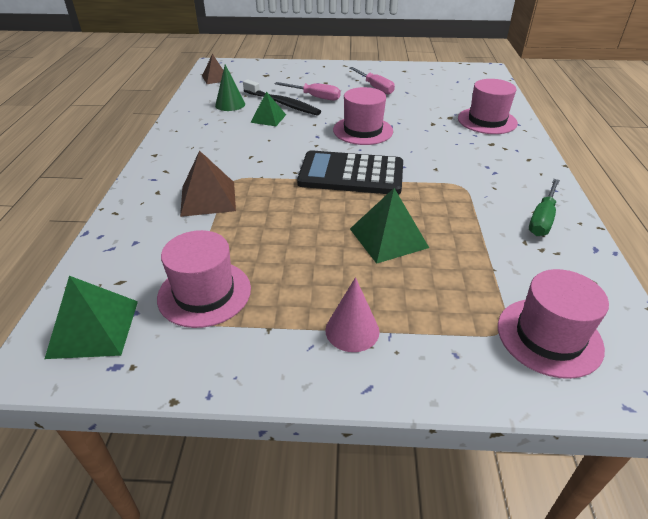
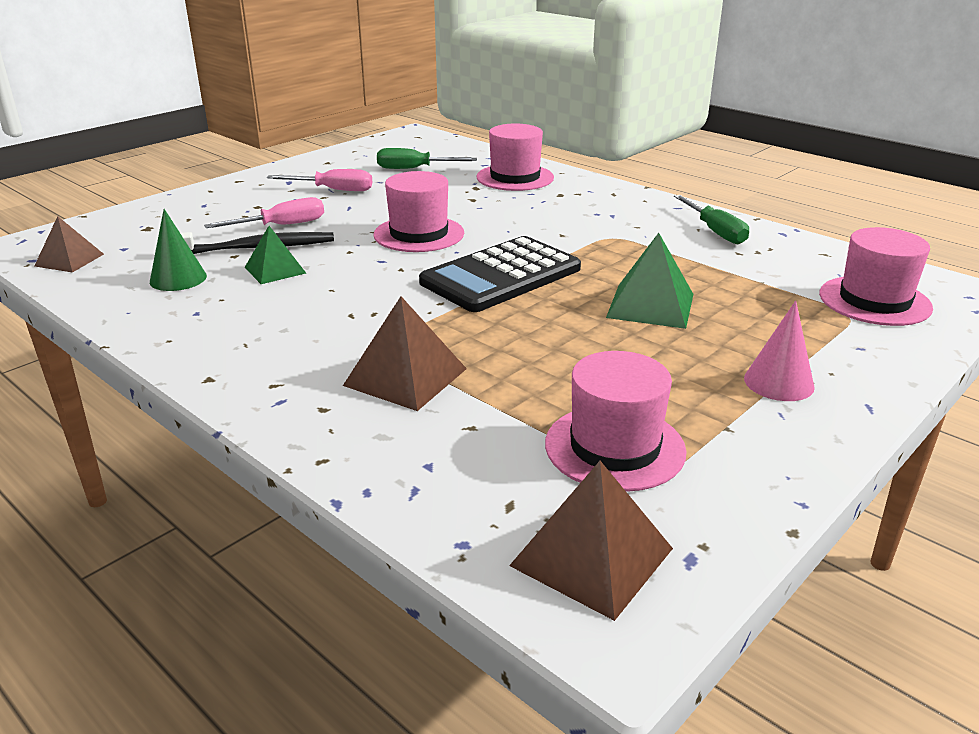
camera: 50 degrees left, 10 degrees down
(93, 328) = (591, 557): green pyramid -> brown pyramid
(440, 92) = (414, 169): none -> green screwdriver

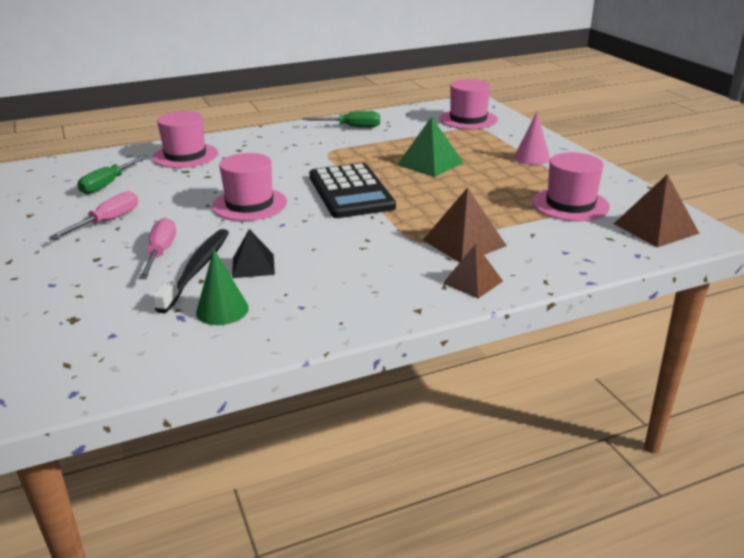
camera: 65 degrees left, 0 degrees up
(69, 260) = (104, 368): brown pyramid -> brown pyramid (472, 282)
(275, 270) = (253, 266): green pyramid -> black pyramid

